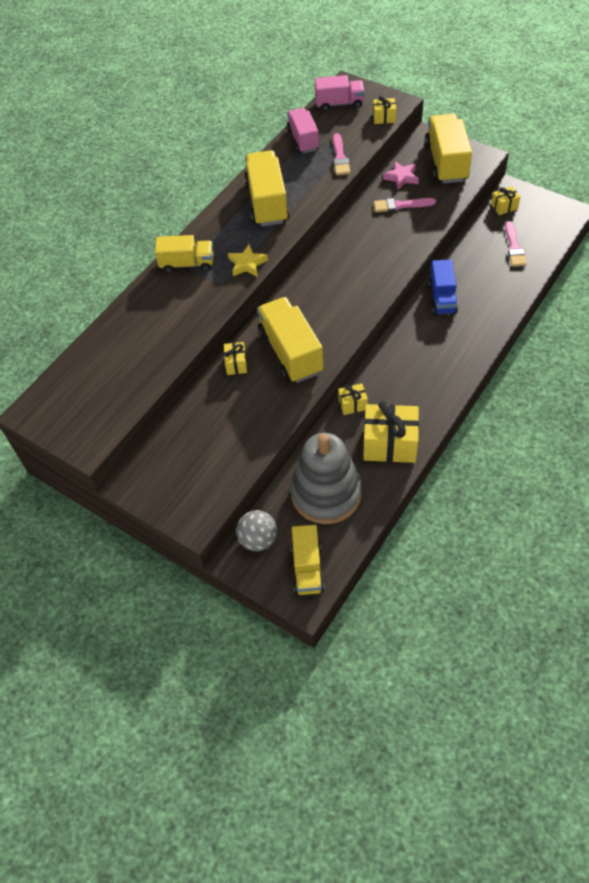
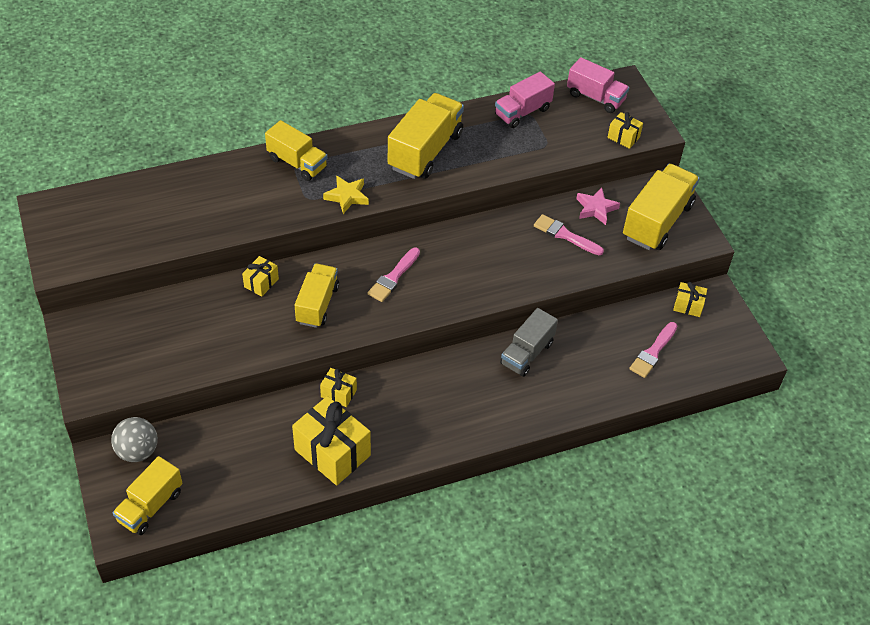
camera: 30 degrees right, 5 degrees down
(291, 352) = (317, 304): yellow truck -> yellow truck, size x0.65
(303, 140) = (522, 112): pink truck -> pink truck turned 150 degrees counterclockwise
(326, 493) = (233, 454): grey stacking toy -> none
(340, 157) = (538, 150): pink brush -> pink brush (393, 277)
(442, 298) = (527, 353): blue truck -> grey truck

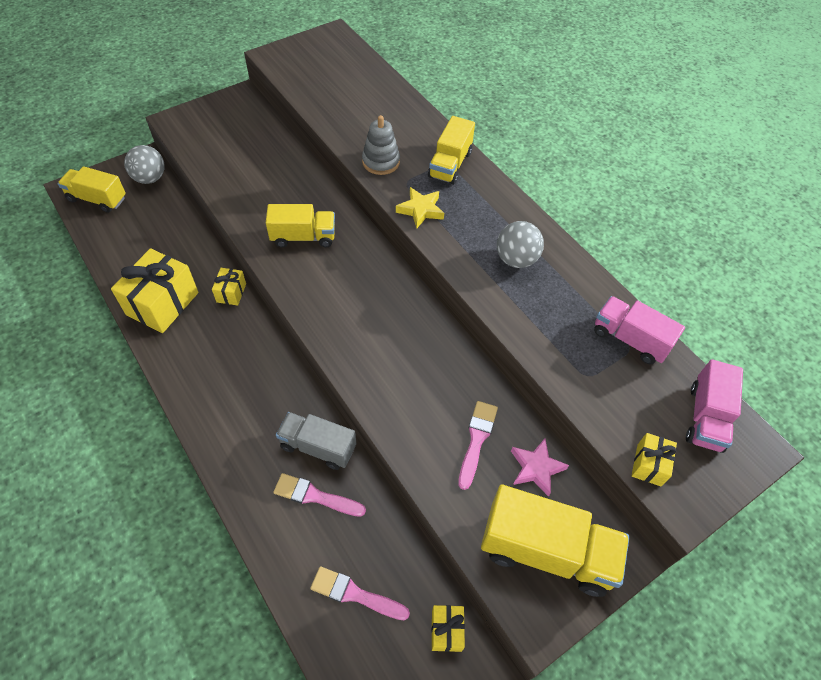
camera: 75 degrees right, 5 degrees up
(261, 283) = (318, 192): yellow gift -> none
(273, 210) = (381, 162): none -> grey stacking toy
(393, 277) = (356, 287): pink brush -> pink brush (315, 496)
(425, 151) = (516, 259): yellow truck -> grey ball

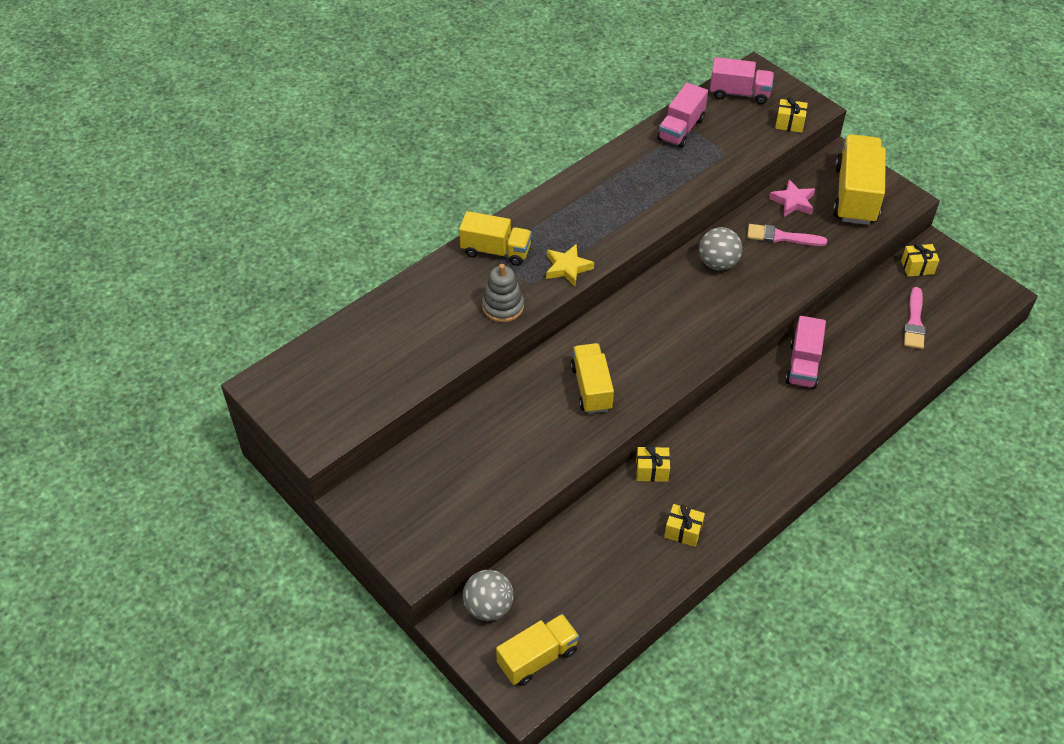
camera: 95 degrees left, 5 degrees down
(97, 199) = (537, 658): yellow truck -> yellow truck turned 135 degrees counterclockwise
(162, 303) = (683, 531): yellow gift -> yellow gift, size x0.50
(315, 496) = (848, 359): pink brush -> none
(318, 447) = (803, 365): grey truck -> pink truck
(516, 259) = (614, 197): grey ball -> grey ball (718, 263)

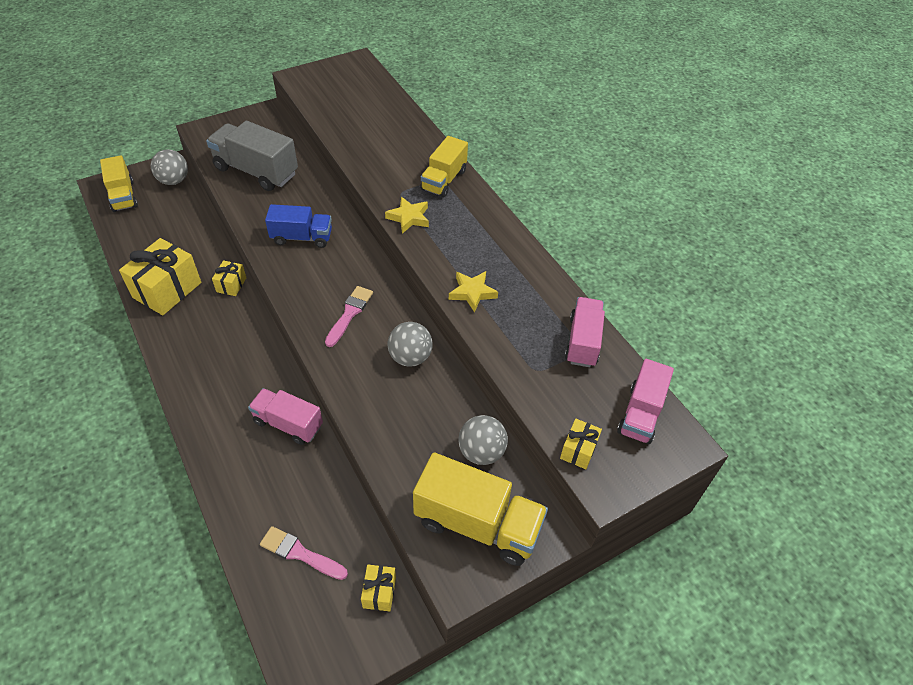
camera: 100 degrees right, 0 degrees up
(488, 469) = (256, 171): none -> grey truck
(503, 307) = (380, 174): grey stacking toy -> none
(591, 388) = (302, 237): yellow truck -> blue truck
(654, 204) = (472, 293): none -> yellow star
(681, 129) = (583, 341): pink truck -> pink truck turned 60 degrees clockwise
(683, 531) = (167, 290): yellow gift -> yellow gift, size x2.02
(781, 237) = (430, 423): pink brush -> pink brush (349, 313)
(793, 202) = (481, 452): pink star -> grey ball

